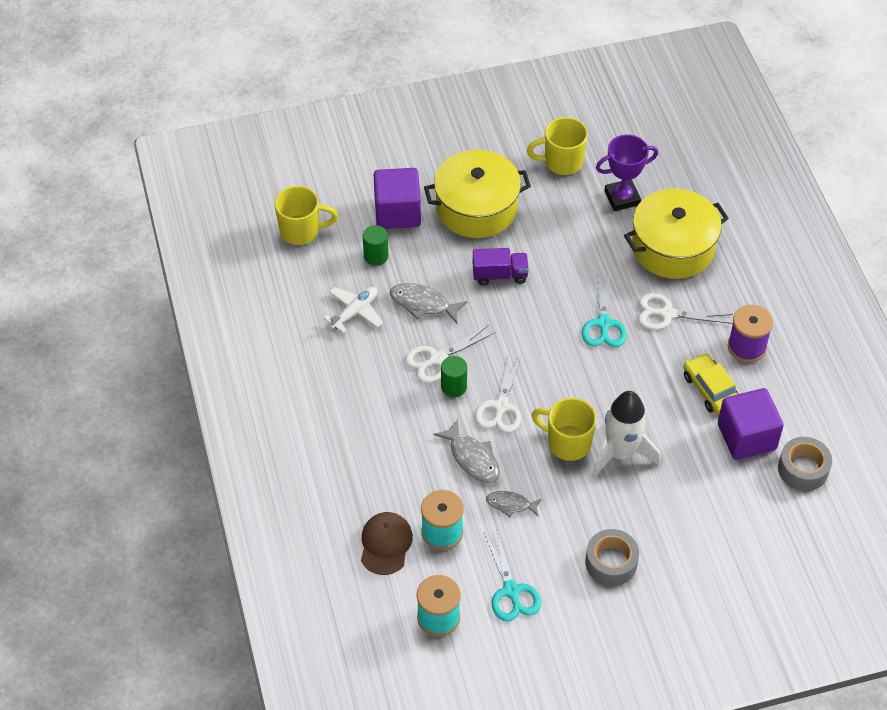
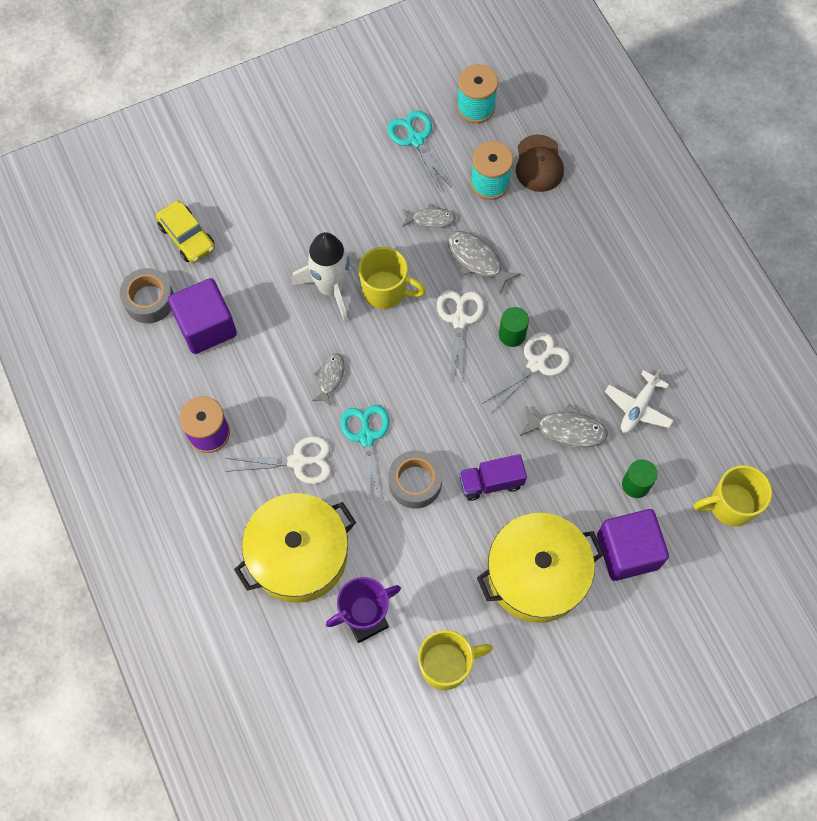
camera: 170 degrees right, 15 degrees up
(611, 562) = (329, 179): grey tape -> grey tape (415, 482)
(631, 375) = (330, 378): none -> grey fish
(710, 389) = (246, 375): yellow car -> yellow car (187, 236)

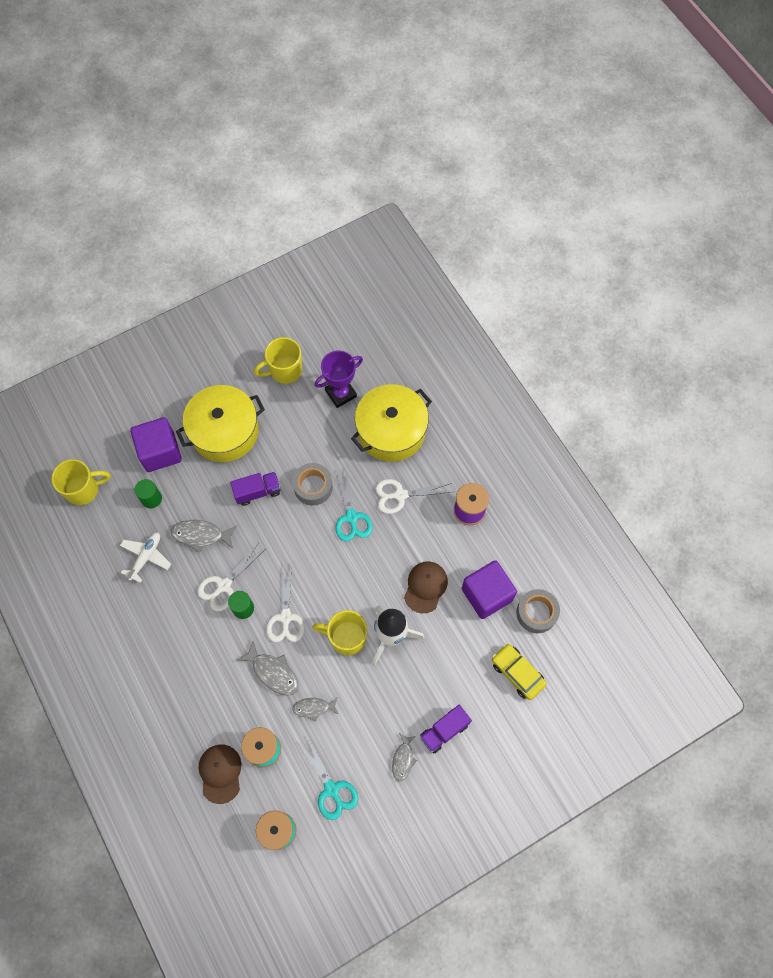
camera: 175 degrees right, 0 degrees up
(281, 341) = (425, 587): none -> brown cap
(283, 185) = (444, 730): none -> purple truck
(330, 378) = (384, 561): grey fish -> grey fish (403, 759)

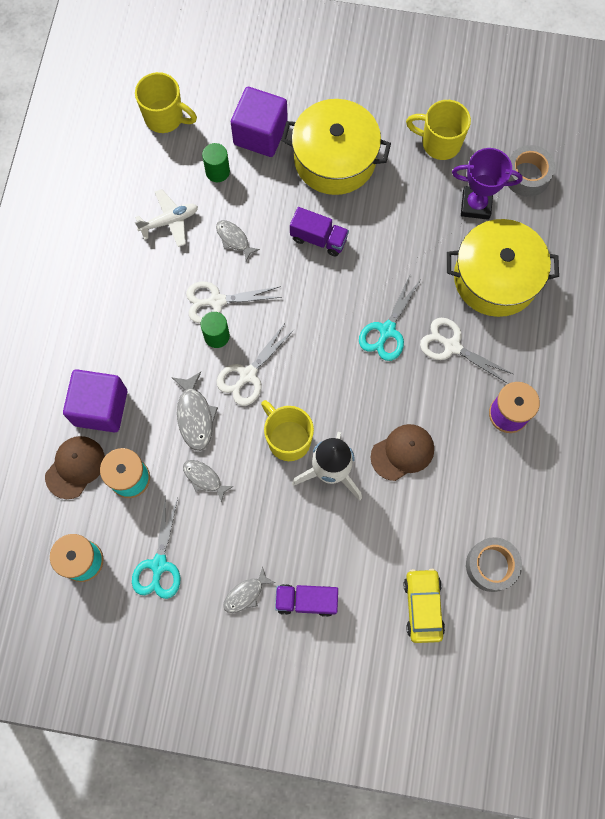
camera: 40 degrees right, 5 degrees up
(201, 535) = (234, 239): grey fish -> grey fish, size x0.66
(313, 487) = (374, 274): grey tape -> grey tape (527, 176)
(486, 594) = (456, 508): purple cube -> purple cube (101, 407)

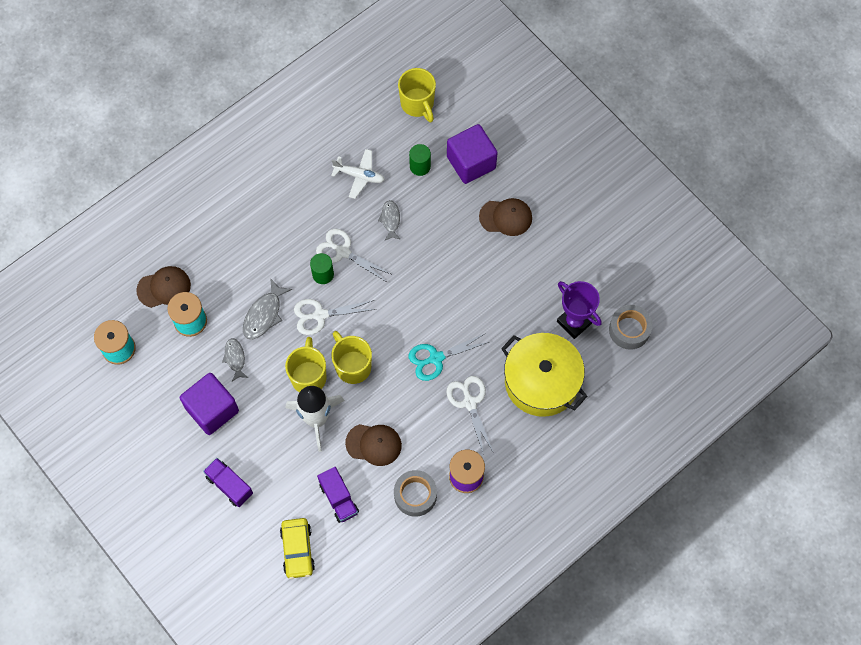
camera: 40 degrees right, 5 degrees down
(101, 407) = (211, 263): purple cube -> purple cube (212, 410)
(159, 565) = (161, 389): turquoise scissors -> none
(246, 594) = (197, 450): grey fish -> none
(318, 239) = (446, 262): purple truck -> purple truck (339, 498)
(334, 159) = (506, 217): yellow pot -> brown cap
(422, 606) = (298, 550): yellow car -> yellow car turned 135 degrees clockwise
(439, 143) = (588, 261): yellow mug -> yellow mug (352, 366)
(491, 565) = (364, 562): grey tape -> grey tape (415, 495)

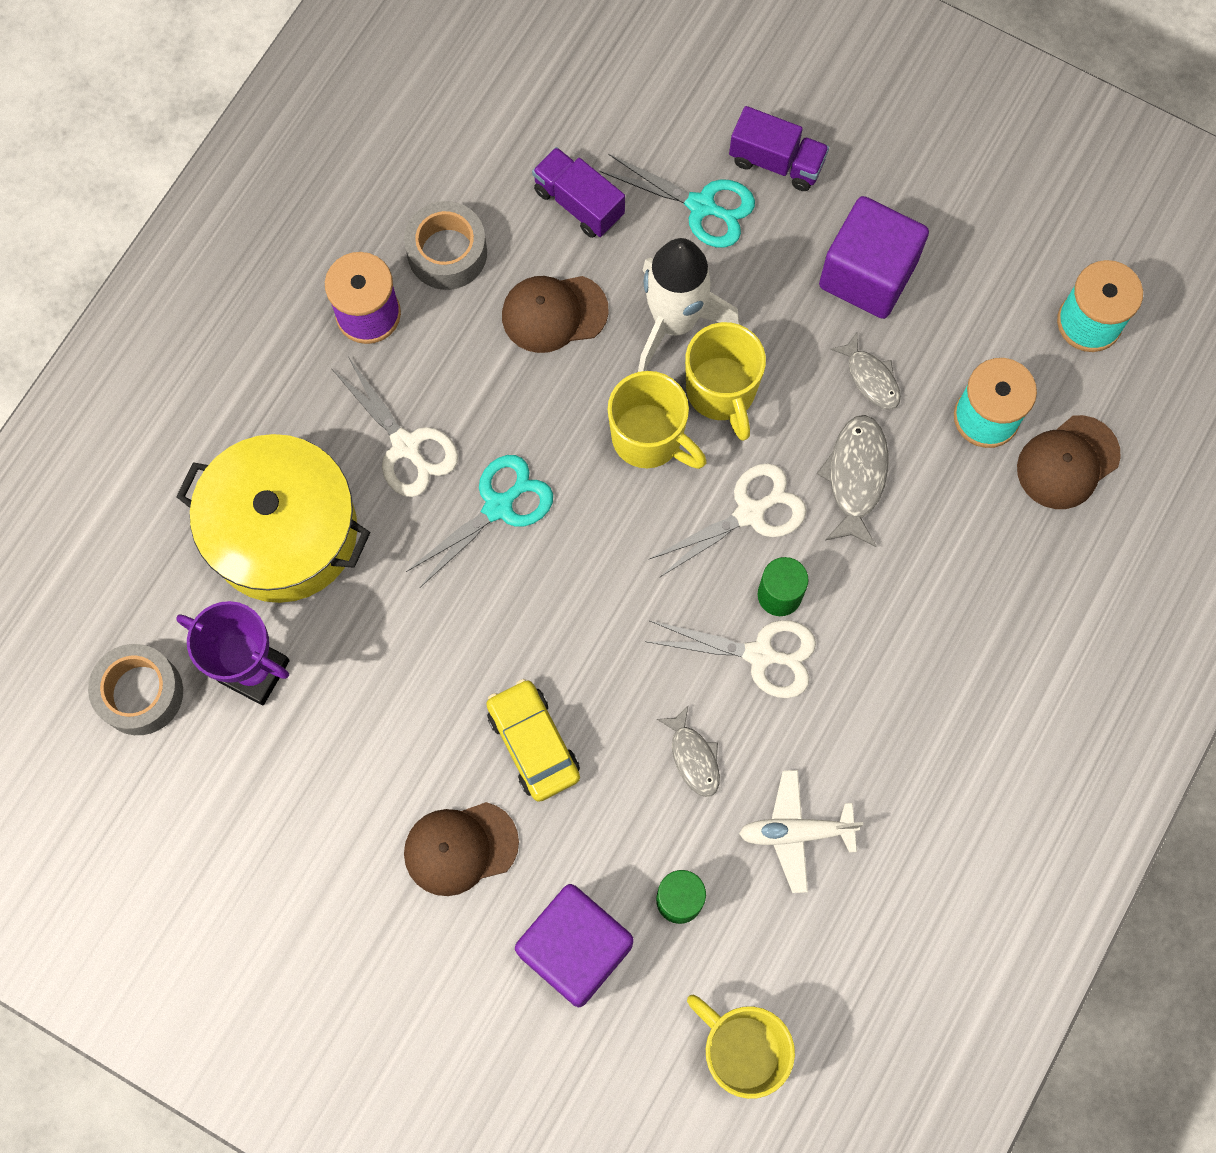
camera: 160 degrees right, 5 degrees up
(278, 475) = (701, 206): none -> turquoise scissors
(298, 550) = (614, 101): yellow car -> yellow car (533, 743)

